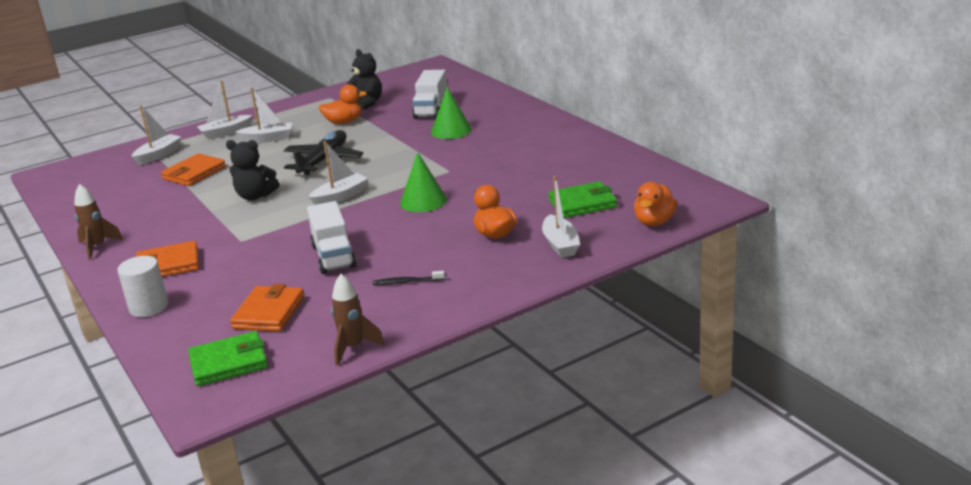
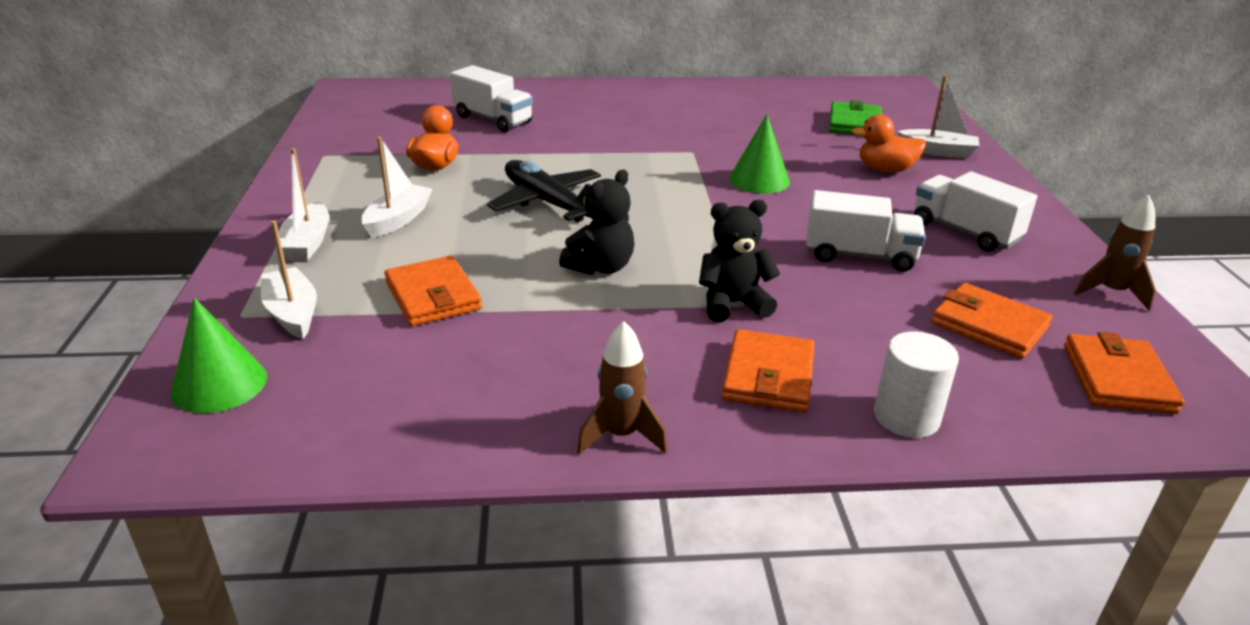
camera: 65 degrees left, 5 degrees up
(229, 363) = (1118, 379): green wallet -> orange wallet
(340, 197) = (684, 217): white boat -> none
(366, 103) = (397, 142): black teddy bear -> black teddy bear (733, 304)
(407, 282) = (965, 232): black toothbrush -> white truck
(451, 130) = (576, 126): green cone -> green cone (219, 384)
(654, 222) = (924, 112): orange duck -> none

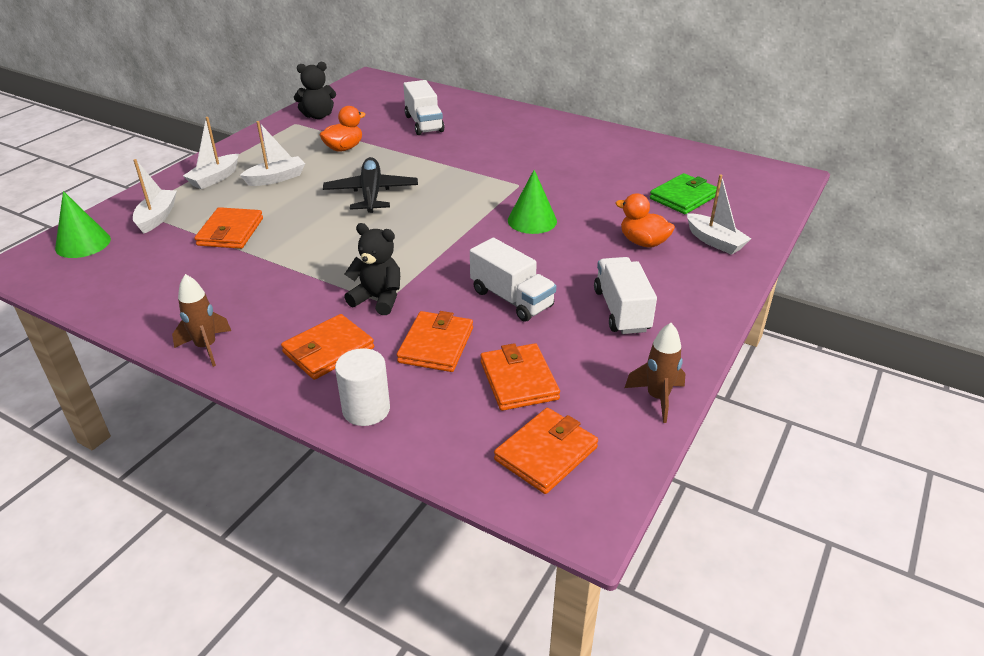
camera: 35 degrees right, 5 degrees up
(600, 267) = (339, 246): black teddy bear -> black teddy bear (318, 116)
(865, 325) = (436, 345): none -> orange wallet

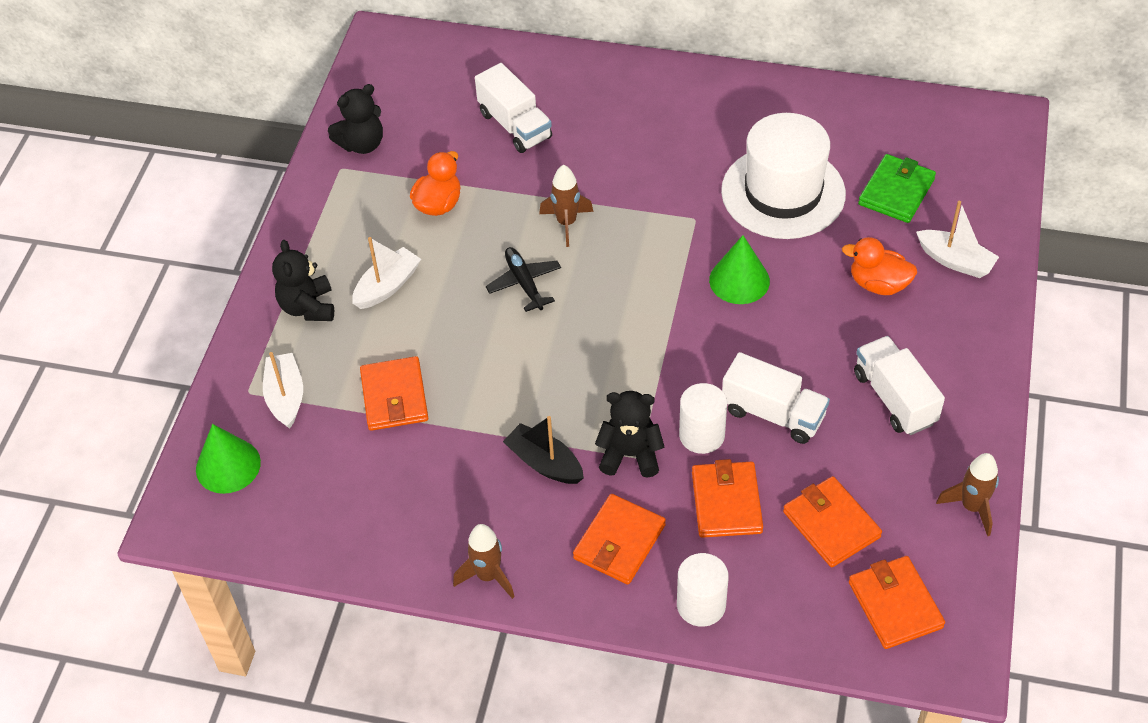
camera: 15 degrees left, 15 degrees up
(215, 178) = (308, 307): white boat -> black teddy bear
(308, 289) = (544, 463): none -> black boat
(371, 194) = (524, 283): black plane -> black plane, size x0.65
(424, 171) = (566, 223): none -> brown rocket
(444, 299) = (701, 435): none -> white cylinder
(546, 453) = (895, 605): orange wallet -> orange wallet turned 45 degrees counterclockwise
(594, 183) = (783, 192): none -> white hat

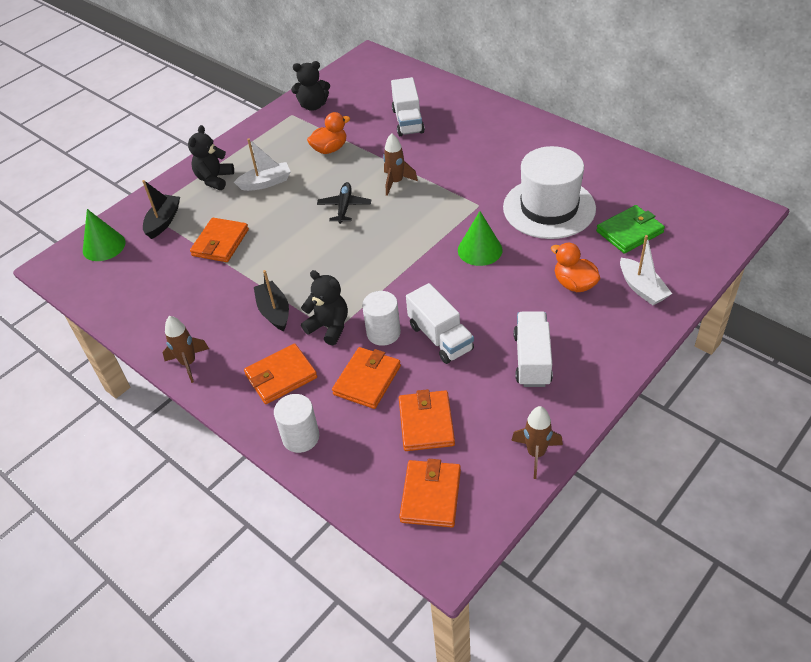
camera: 30 degrees right, 5 degrees down
(286, 397) = (163, 221): white boat -> black boat

